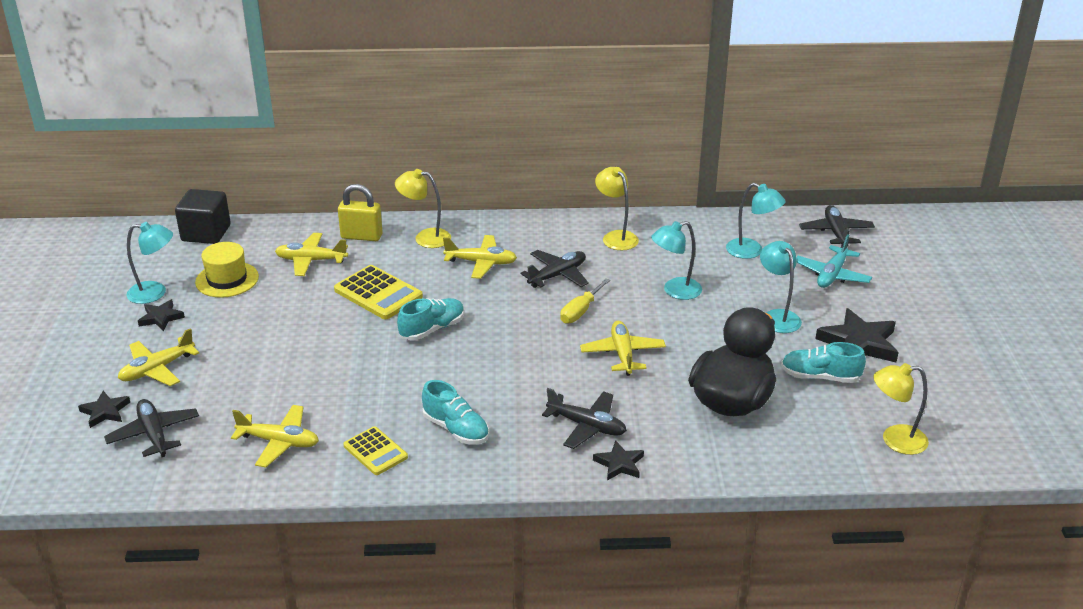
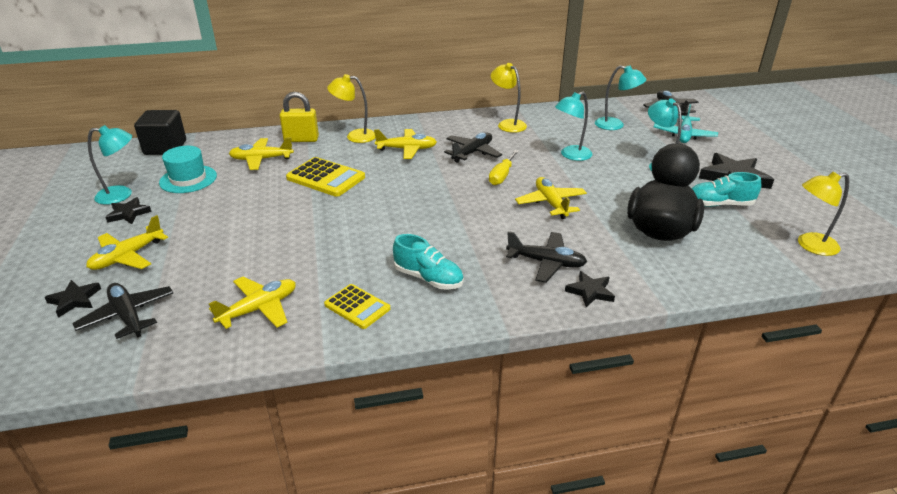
camera: 10 degrees left, 0 degrees up
(227, 279) = (188, 179): yellow hat -> turquoise hat
(279, 442) = (259, 309): yellow plane -> yellow plane turned 45 degrees counterclockwise
(432, 329) = (381, 200): turquoise shoe -> none

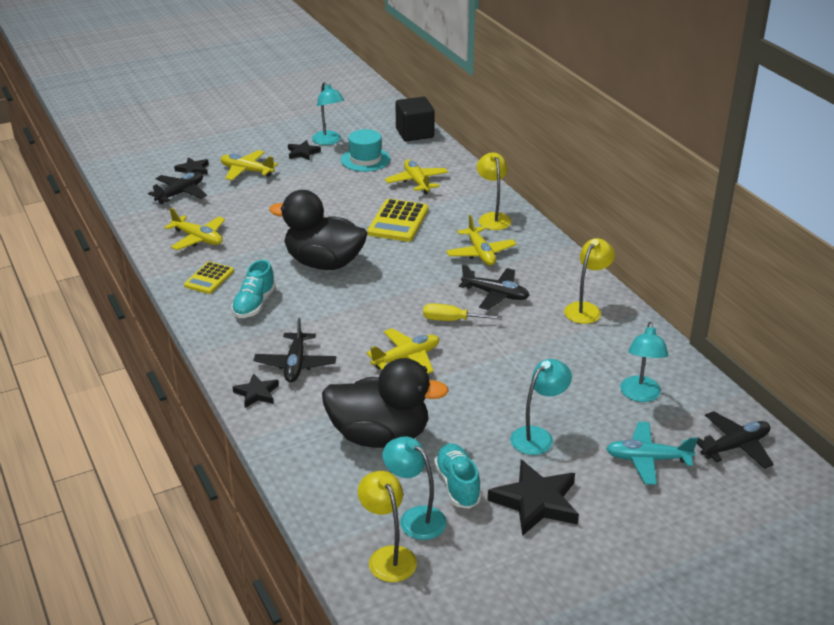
camera: 75 degrees right, 0 degrees up
(301, 139) = (468, 191): yellow padlock -> none
(373, 226) = (324, 263): none -> black duck
(571, 155) = (527, 364): turquoise lamp -> turquoise lamp (415, 518)

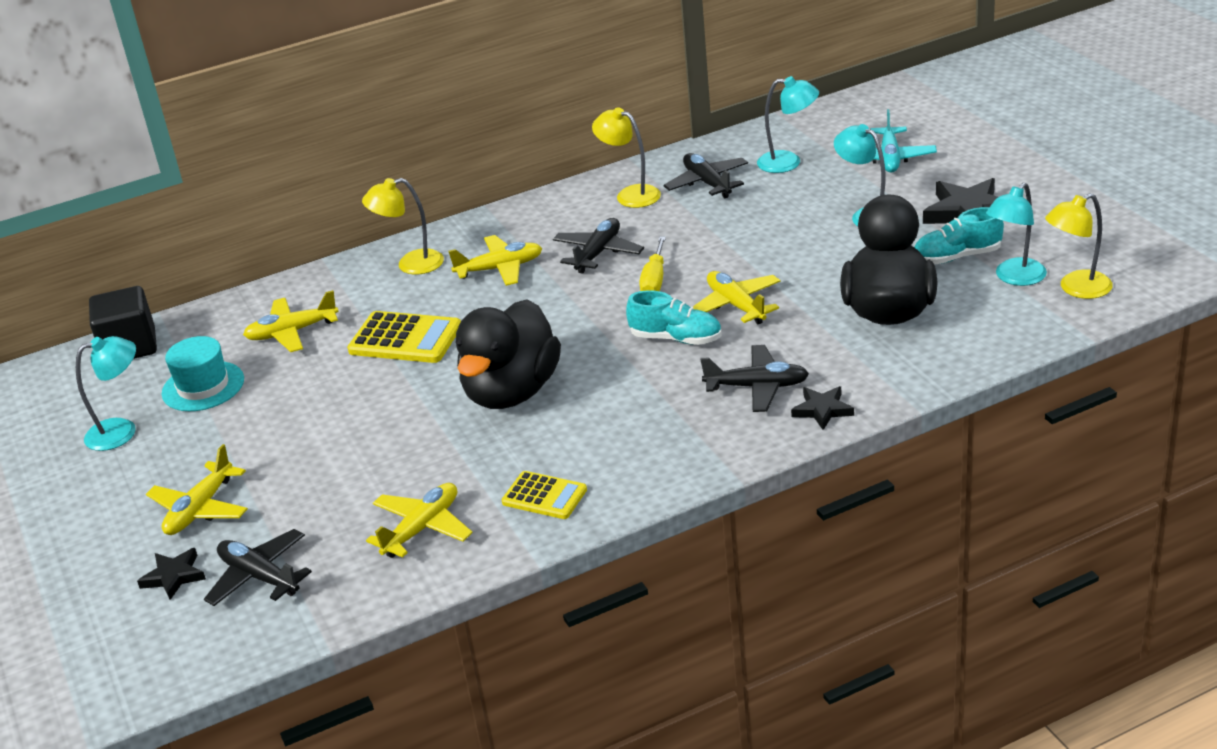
camera: 85 degrees left, 0 degrees up
(254, 304) = (616, 441): turquoise shoe -> turquoise shoe (676, 338)
(303, 153) = (154, 454): black star -> none
(735, 446) = (860, 117): black plane -> black plane (707, 183)

